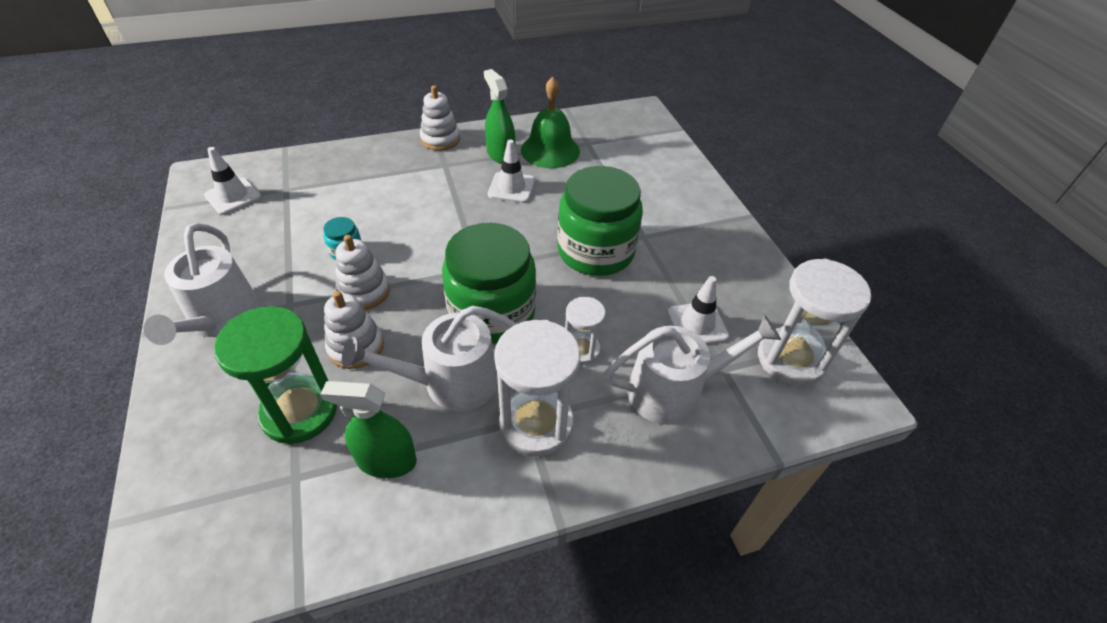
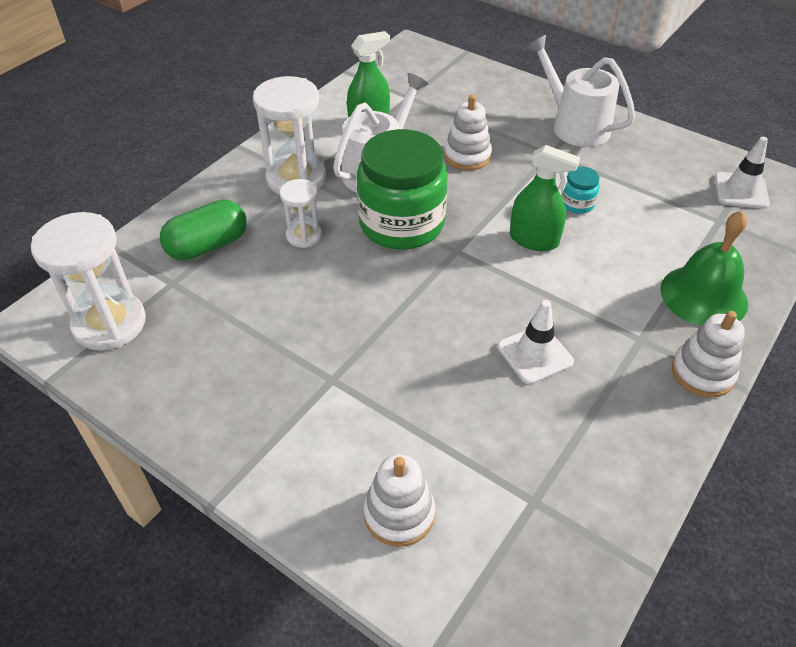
camera: 145 degrees right, 0 degrees up
(299, 411) = (449, 116): green hourglass -> none
(364, 291) = (516, 186): white stacking toy -> white stacking toy (399, 514)
(500, 154) = (608, 397): green spray bottle -> green spray bottle (534, 240)
(550, 150) = (563, 448): green bell -> green bell (703, 296)
(595, 251) = (368, 329): green jar -> none
(673, 391) = (208, 245): white watering can -> green capsule
(697, 324) = (215, 309): white traffic cone -> none

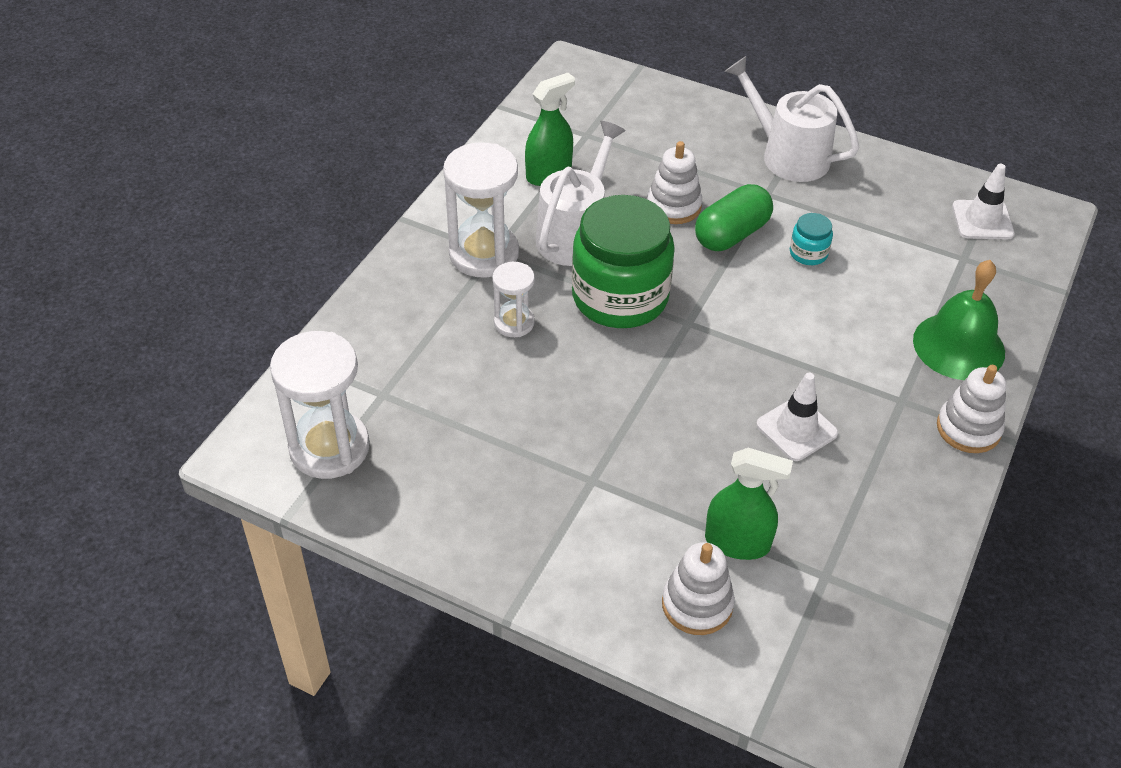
camera: 10 degrees left, 0 degrees up
(208, 245) = (408, 346): green capsule -> green capsule (731, 234)
(534, 240) = (770, 301): green spray bottle -> green spray bottle (737, 542)

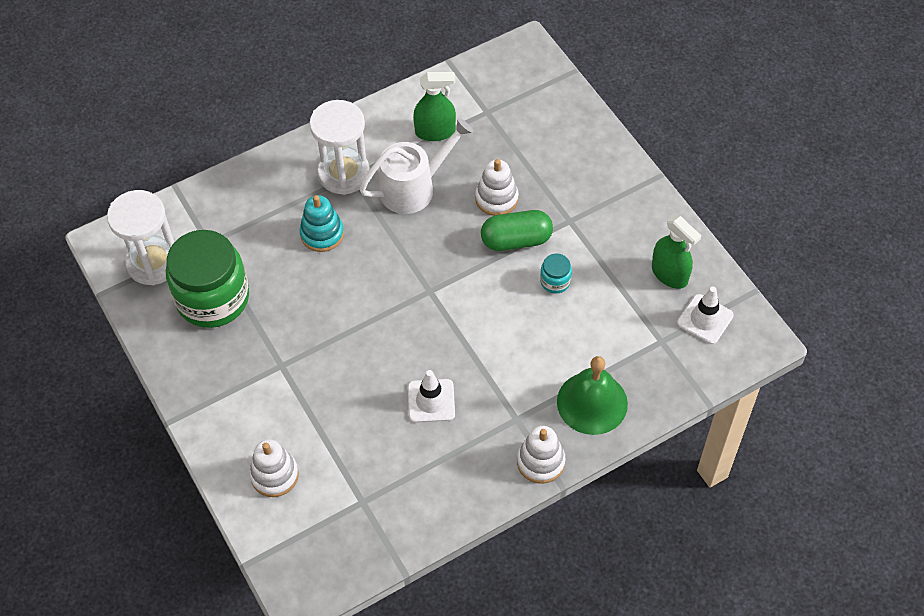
camera: 35 degrees right, 10 degrees up
(514, 323) = (322, 234): white hourglass -> turquoise stacking toy
(620, 297) = (402, 249): green jar -> green jar (213, 298)
(737, 542) = (330, 452): green spray bottle -> green spray bottle (669, 274)
(788, 155) = (613, 197): white watering can -> none

